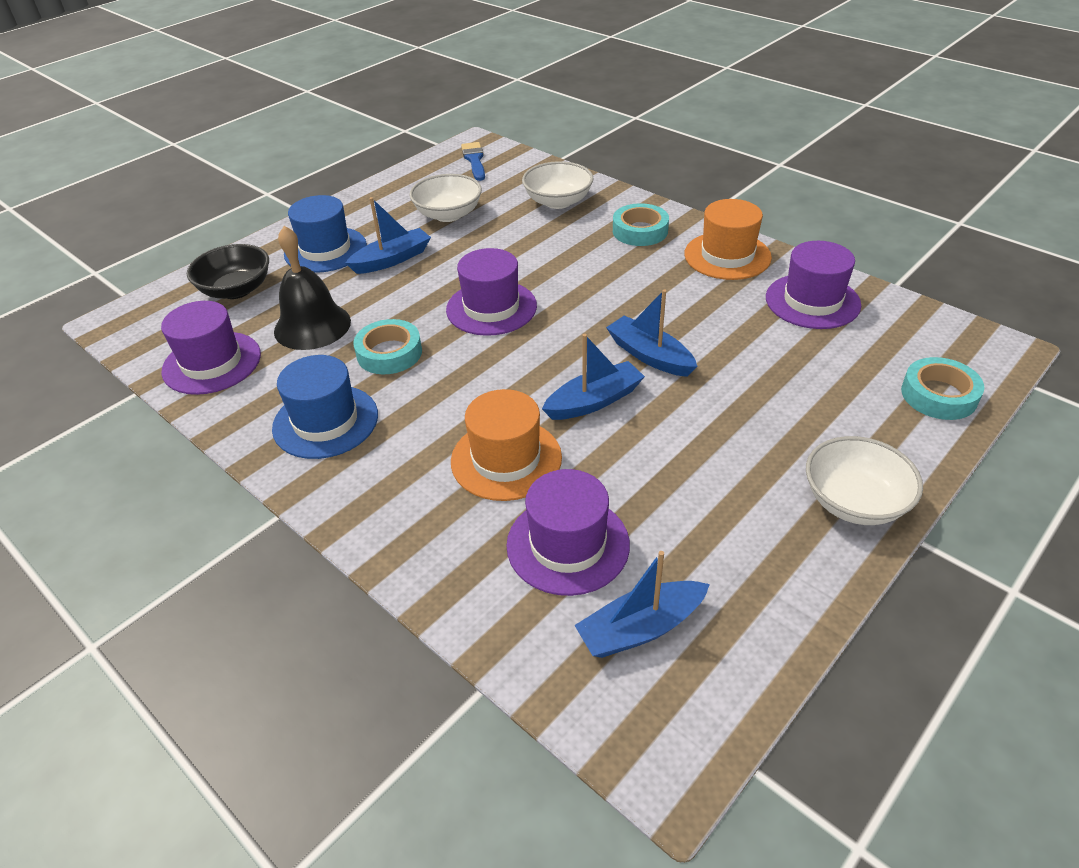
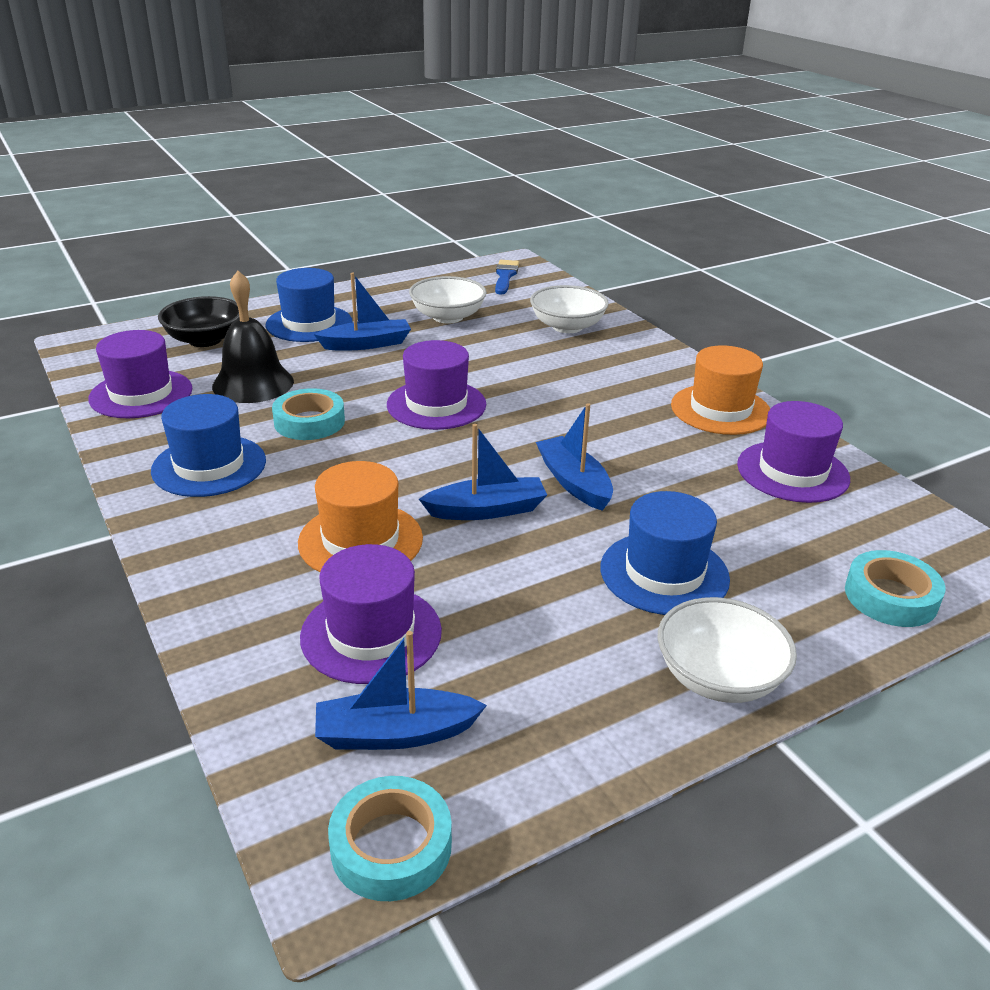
camera: 15 degrees right, 10 degrees down
(640, 231) = (638, 368): turquoise tape -> turquoise tape (391, 846)
(765, 421) = (664, 573): none -> blue hat

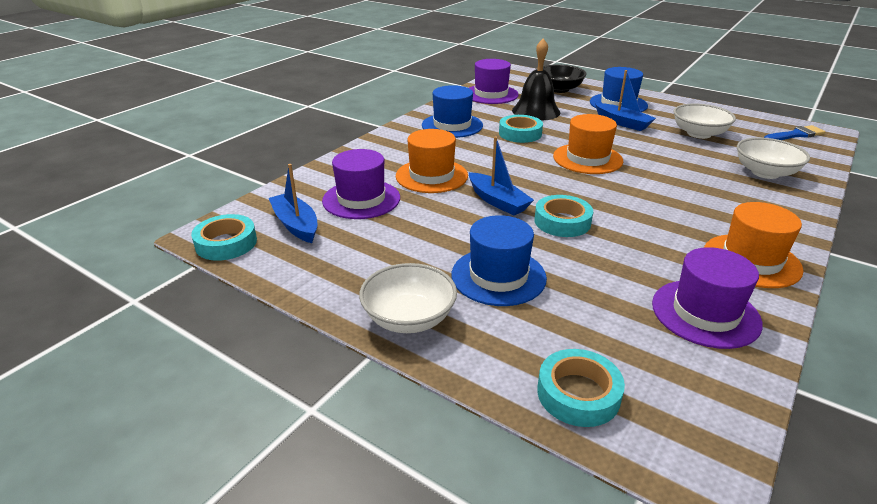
camera: 65 degrees right, 0 degrees up
(436, 405) = (587, 159): purple hat -> orange hat
(574, 482) = (562, 222): blue boat -> turquoise tape

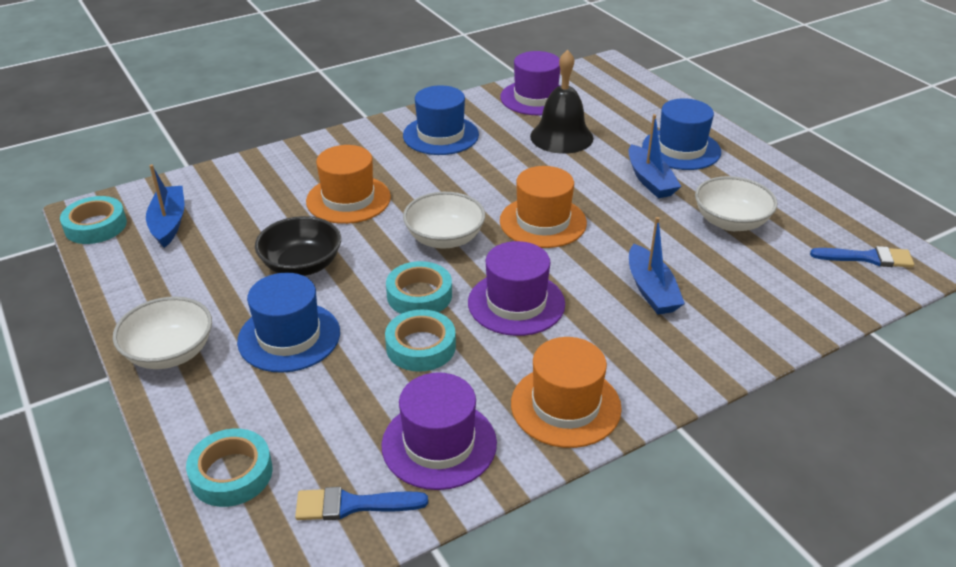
camera: 25 degrees right, 5 degrees up
(361, 199) = (253, 210): purple hat -> purple hat (516, 303)
(498, 201) = (381, 251): blue boat -> blue boat (651, 290)
(520, 133) = (505, 166): turquoise tape -> turquoise tape (421, 347)
(559, 89) = (631, 108): black bowl -> black bowl (301, 265)
(703, 380) = (352, 505): none -> blue brush
(765, 172) = (741, 302): white bowl -> white bowl (444, 238)

